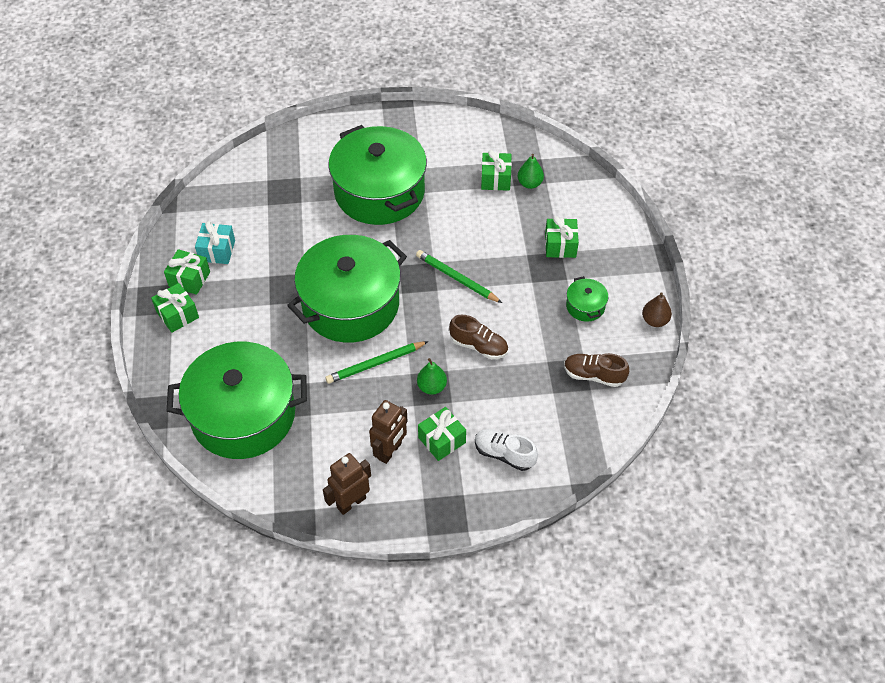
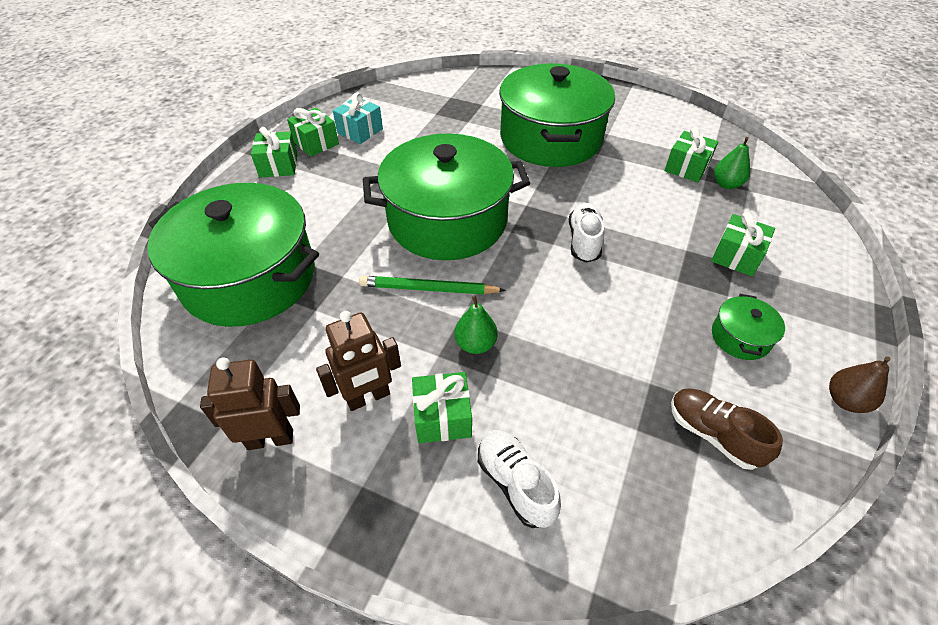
camera: 30 degrees right, 5 degrees down
(456, 278) = (584, 241): green pencil -> white shoe
(479, 346) = (566, 323): brown shoe -> none

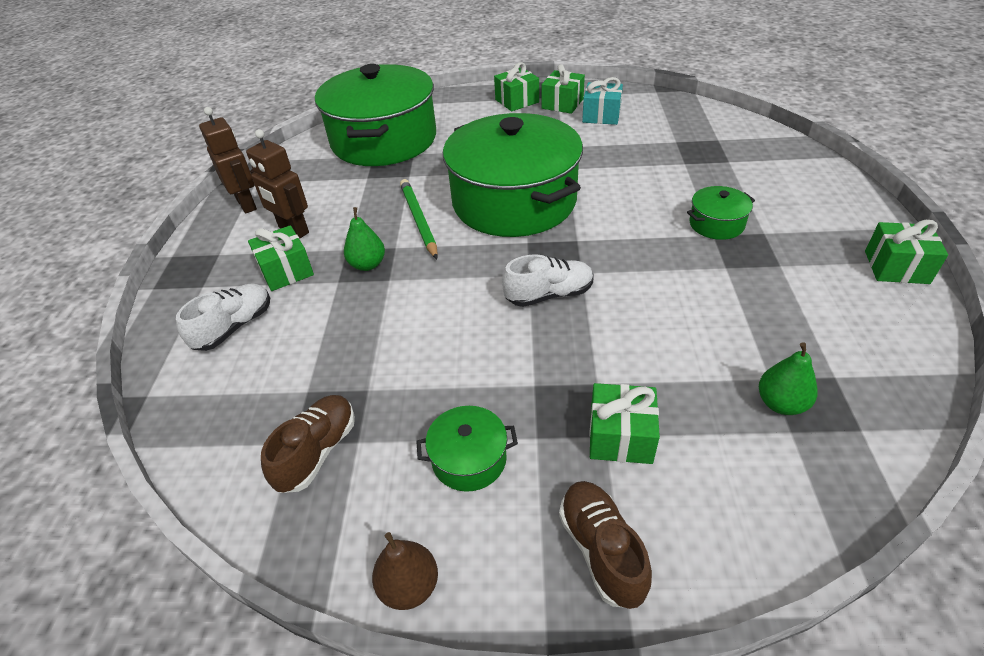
camera: 70 degrees right, 5 degrees down
(550, 138) = (716, 224): green pot -> green pot, size x0.40
(686, 168) = (779, 354): green gift -> green gift (896, 267)
(822, 296) = (601, 550): none -> brown shoe

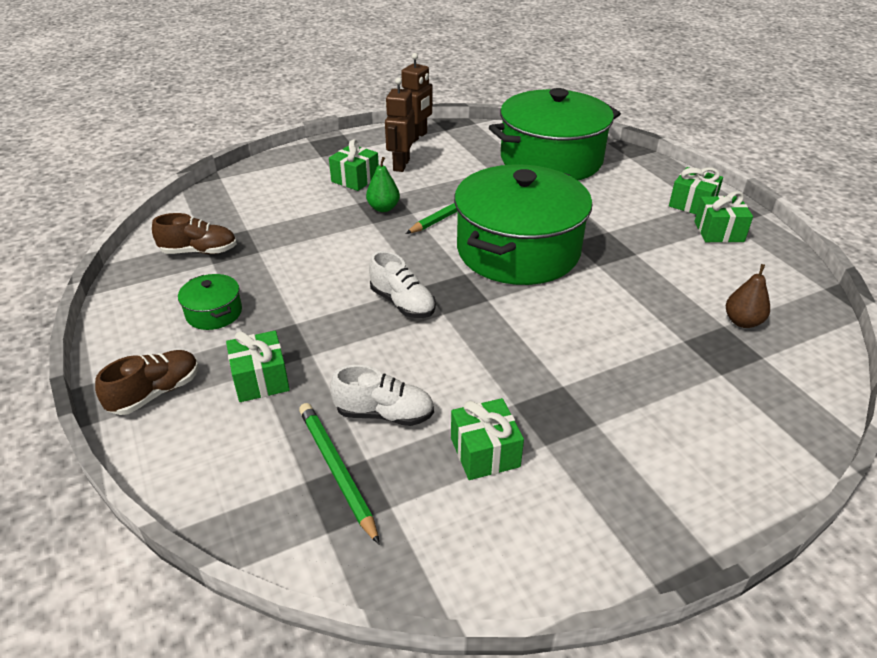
camera: 60 degrees right, 5 degrees down
(234, 327) = (290, 182): white shoe -> white shoe (384, 414)
(409, 586) = (112, 319): brown pear -> brown pear (742, 322)
(601, 115) = (722, 262): turquoise gift -> none
(716, 224) = (584, 385): green pot -> none
(781, 403) = (336, 470): green pear -> green pencil
(896, 267) = (613, 550): green gift -> green gift (485, 452)

